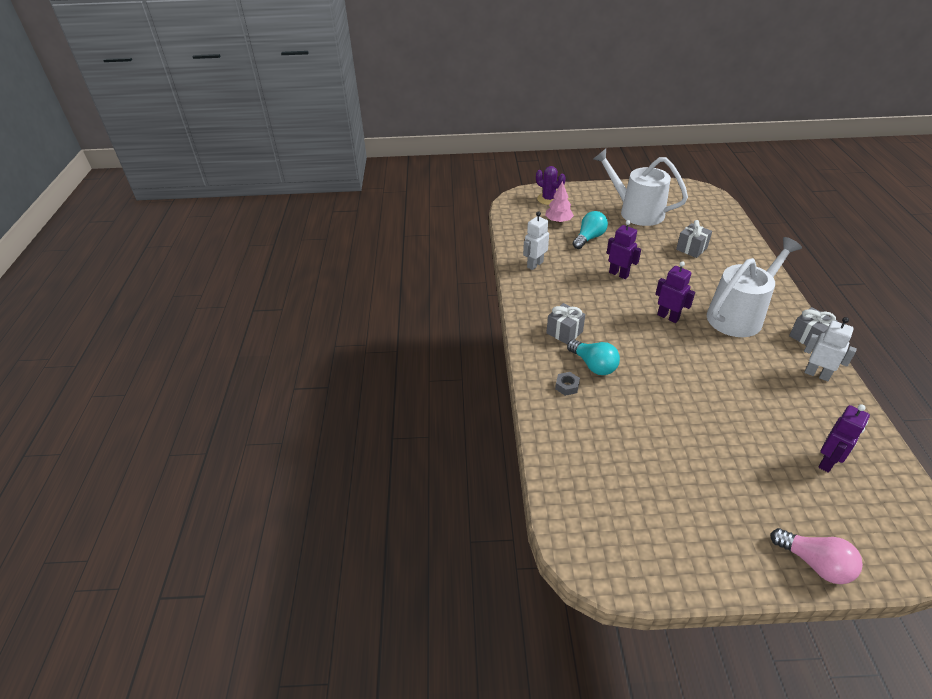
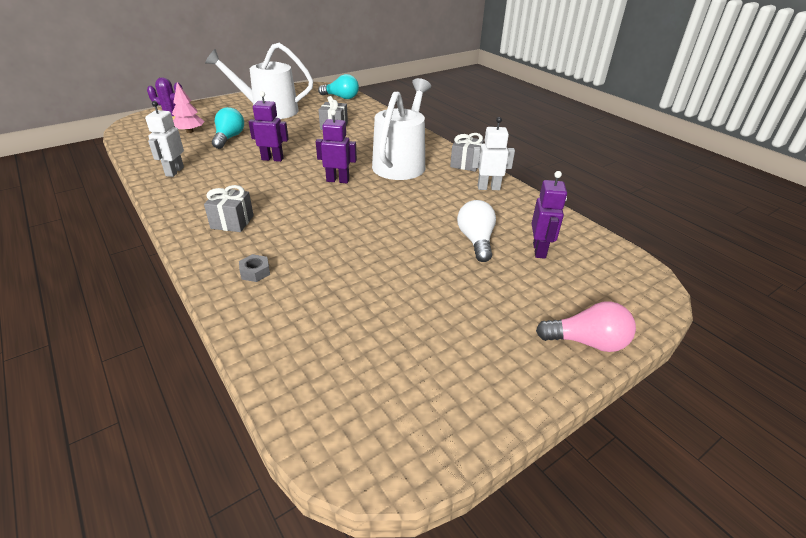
camera: 35 degrees left, 5 degrees down
(593, 365) = (278, 242): turquoise light bulb -> turquoise light bulb (341, 97)
(768, 428) = (476, 241): none -> white light bulb

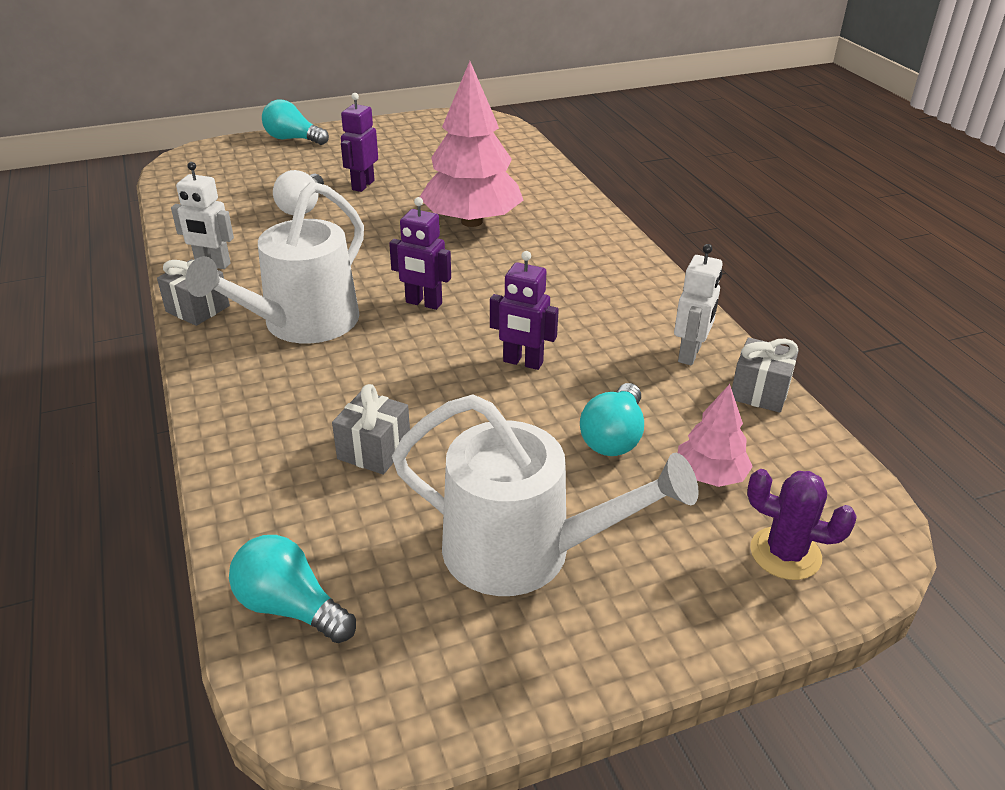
camera: 165 degrees left, 0 degrees up
(232, 222) = (578, 259): grey gift -> grey gift (759, 392)
(255, 272) = (547, 208): grey nut -> none
(324, 246) = (472, 221): none -> pink tree
(539, 250) = (247, 192): purple robot -> purple robot (362, 185)
(587, 342) = (293, 139): pink light bulb -> turquoise light bulb

